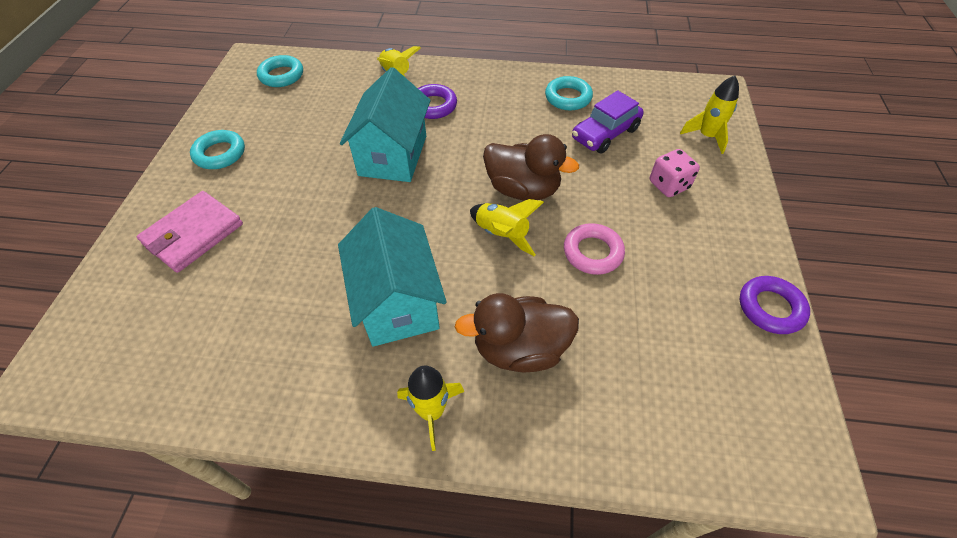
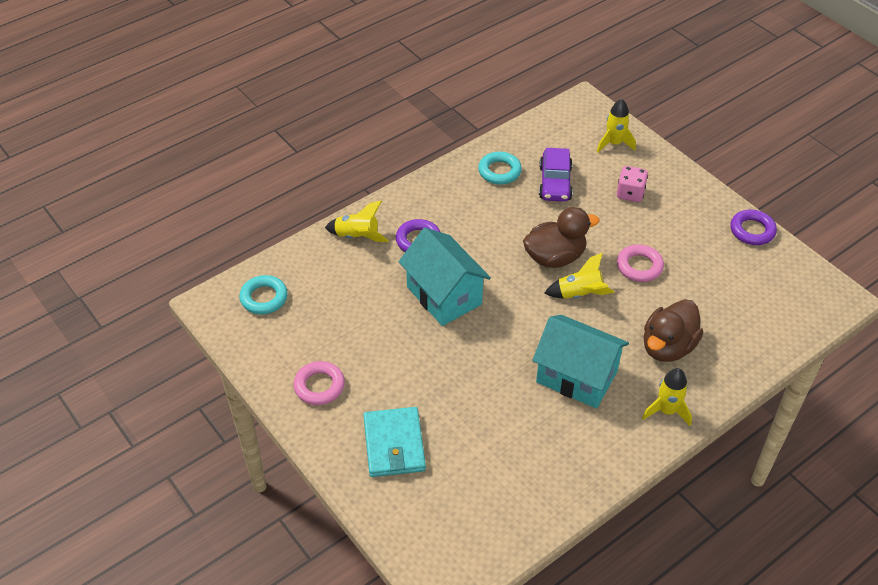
camera: 45 degrees left, 5 degrees down
(193, 234) = (394, 444): pink wallet -> turquoise wallet
(220, 154) = (319, 386): turquoise ring -> pink ring

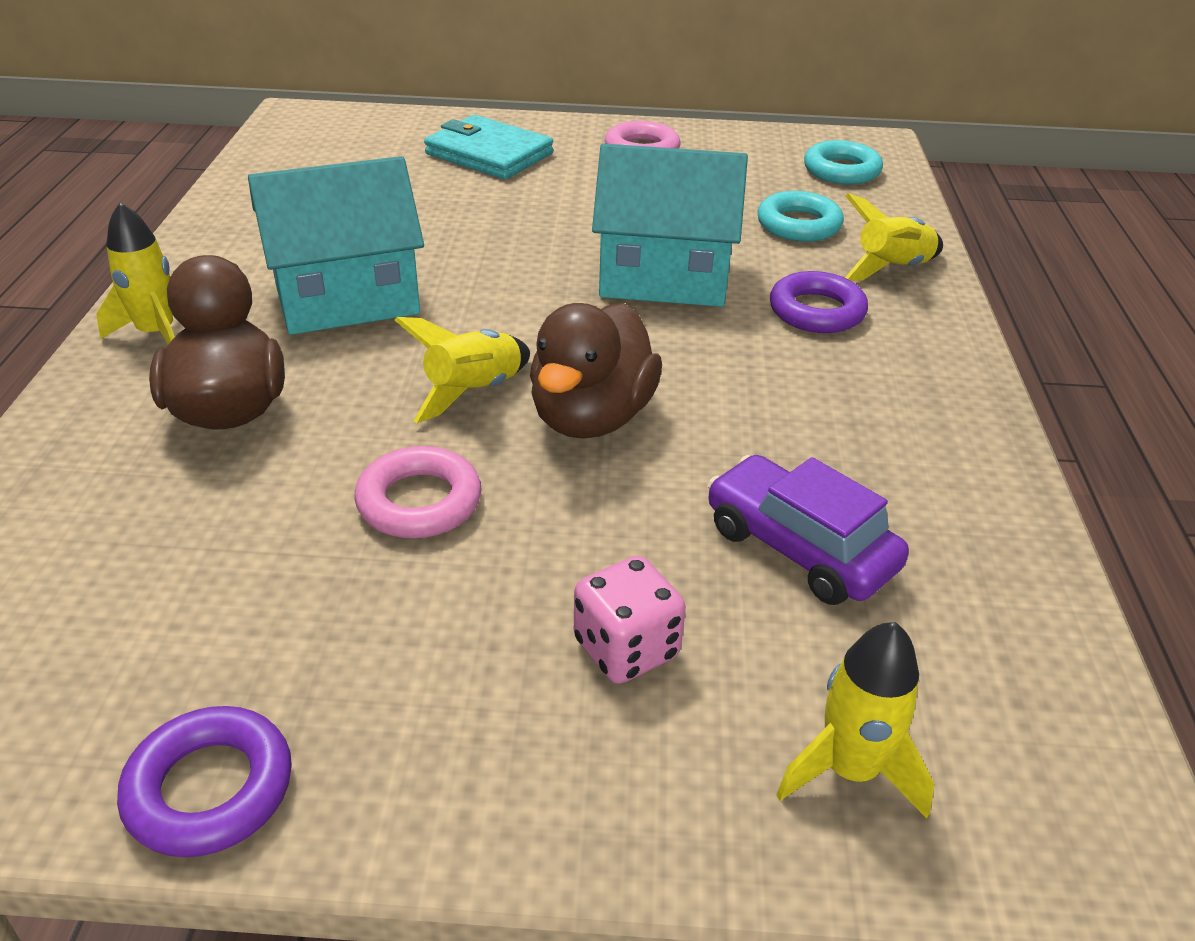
camera: 130 degrees right, 10 degrees down
(499, 171) = (922, 492): turquoise ring -> turquoise ring (798, 225)

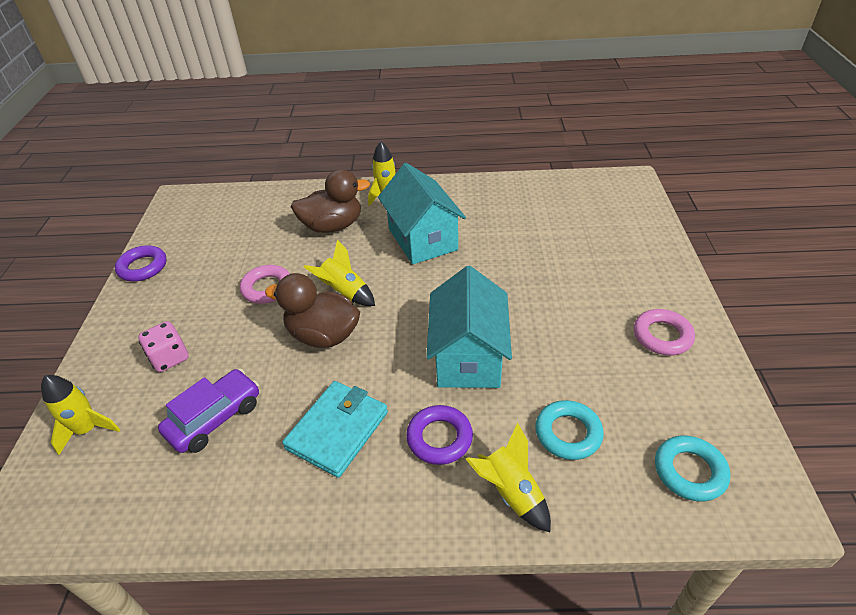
camera: 90 degrees right, 5 degrees up
(489, 154) = (615, 262): turquoise wallet -> turquoise wallet (337, 430)

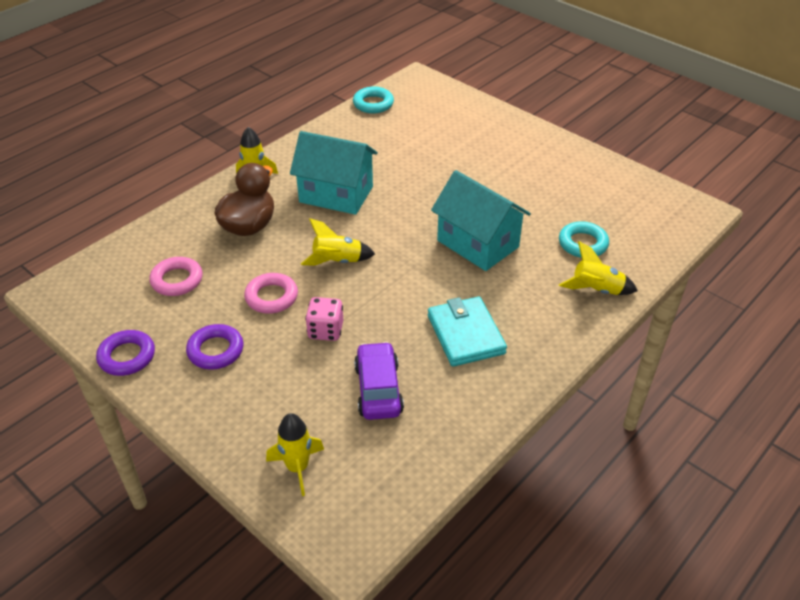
camera: 50 degrees left, 0 degrees up
(170, 358) = (277, 387): pink dice -> pink dice (325, 330)
(323, 335) = (367, 295): brown duck -> none
(439, 438) = (526, 294): purple ring -> purple ring (215, 350)
(662, 336) = (560, 164): pink ring -> pink ring (177, 280)
(689, 471) = (654, 221): turquoise ring -> turquoise ring (373, 104)

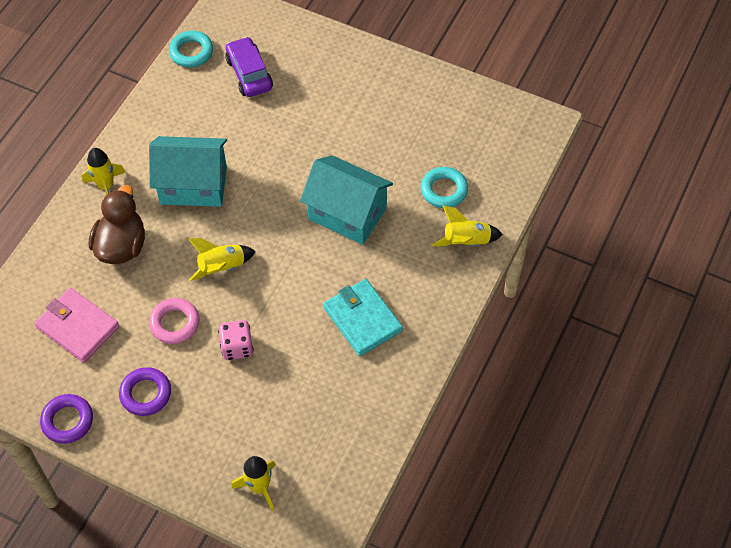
camera: 15 degrees left, 15 degrees up
(177, 280) = (78, 327): pink ring -> pink wallet
(378, 389) = (303, 395): purple car -> purple car (249, 74)

